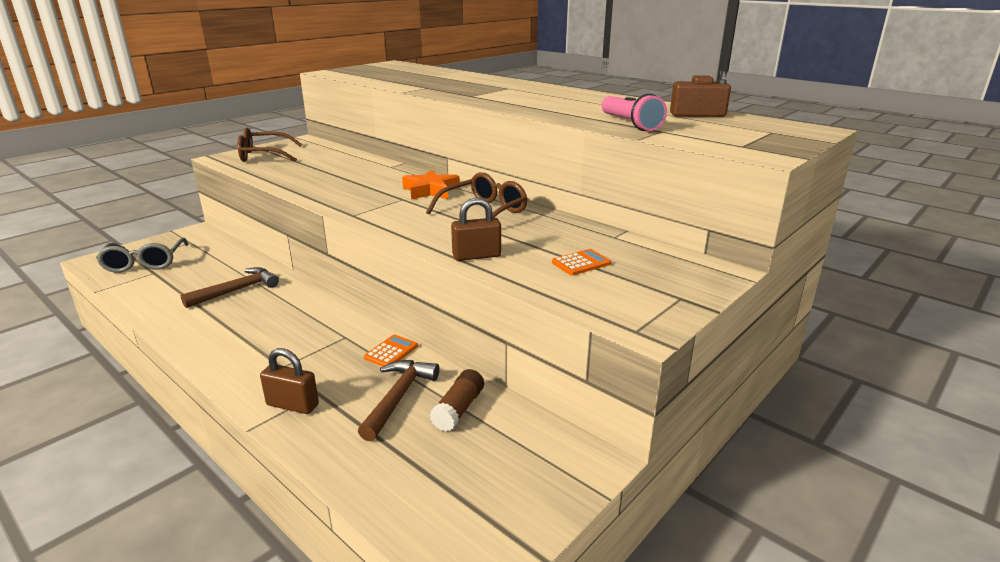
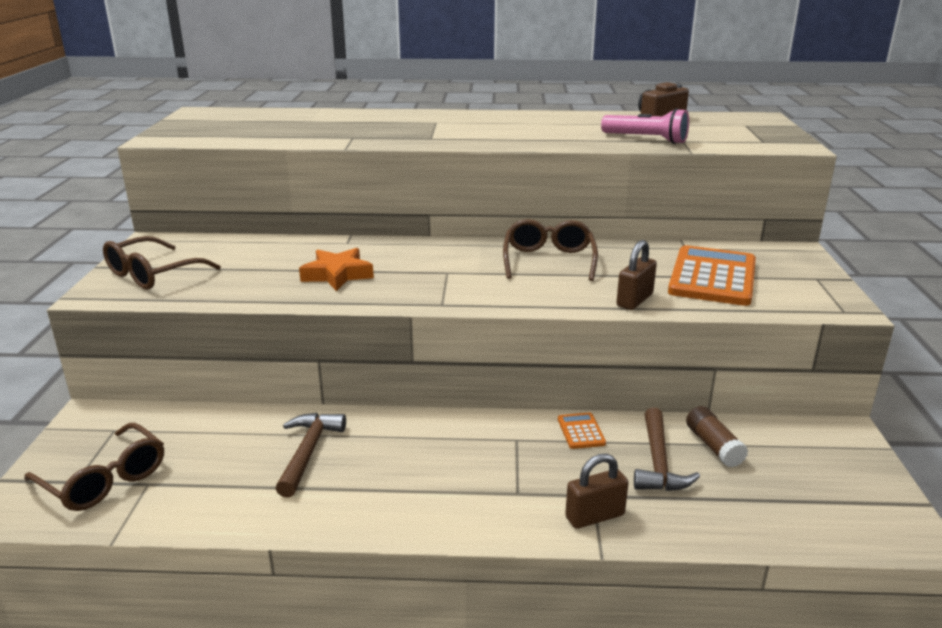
camera: 40 degrees left, 0 degrees up
(144, 263) = (104, 479): grey glasses -> brown glasses
(398, 397) = (658, 462): brown hammer -> brown hammer turned 150 degrees counterclockwise
(430, 190) = (452, 255): orange star -> orange star (337, 275)
(581, 263) = (712, 277): orange calculator -> orange calculator, size x2.29

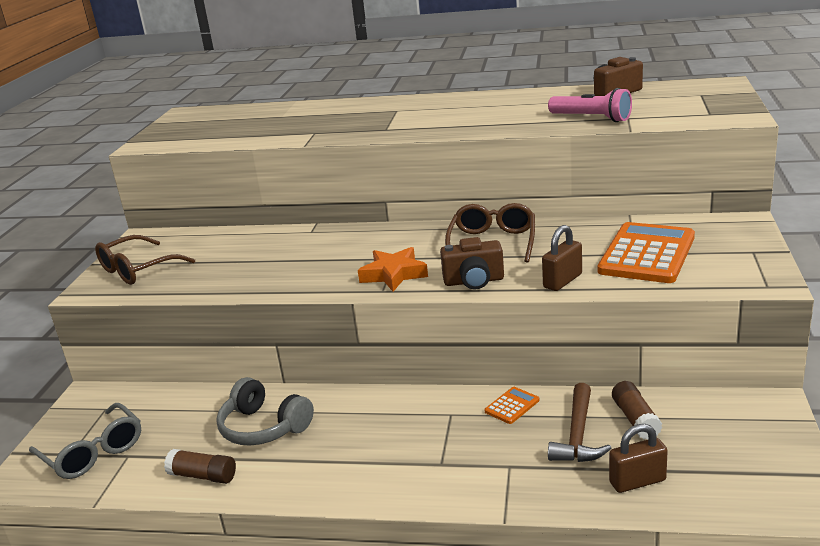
camera: 10 degrees right, 0 degrees up
(104, 479) = (93, 452): brown glasses -> grey glasses
(243, 507) = (203, 476): none -> brown glue stick
(308, 452) = (264, 427): brown hammer -> grey headphones
(337, 275) = (295, 264): orange star -> orange star (393, 274)
(540, 298) = (474, 281): none -> brown camera
(581, 431) = (512, 406): orange calculator -> orange calculator turned 45 degrees clockwise
(595, 516) = (506, 485): brown padlock -> brown padlock (637, 481)

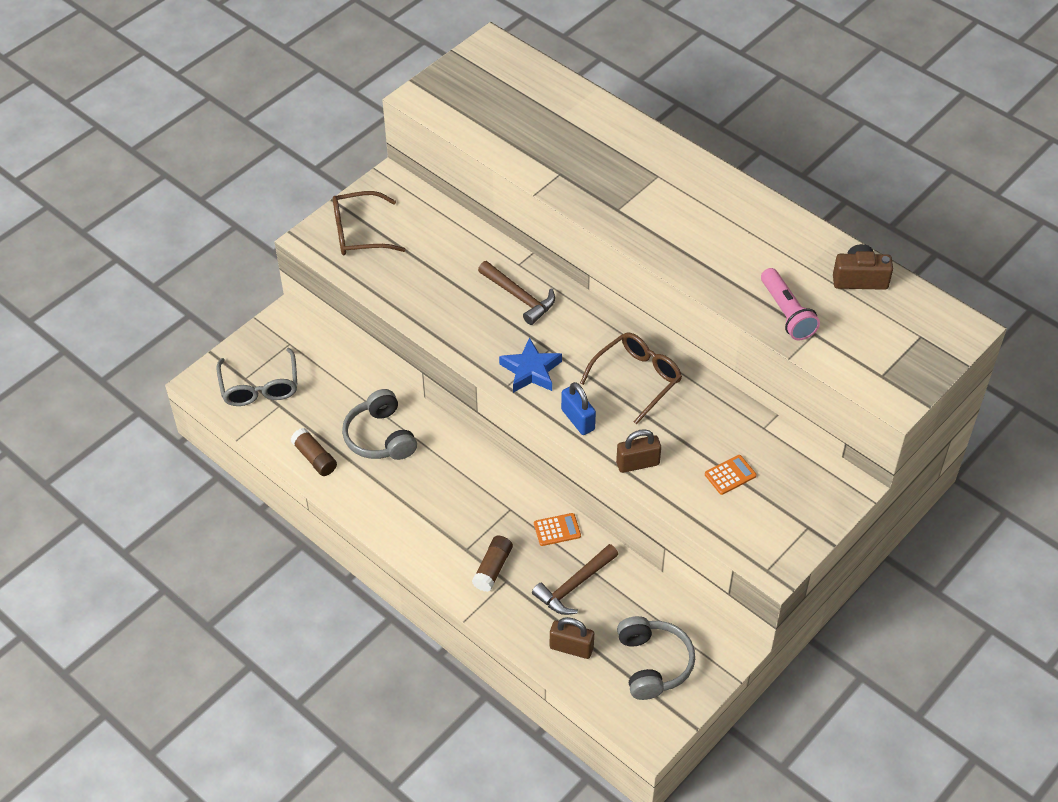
camera: 30 degrees right, 25 degrees up
(332, 245) = (519, 297): none -> brown hammer
(393, 274) = (531, 371): orange star -> blue star
(474, 281) = (578, 419): brown camera -> blue padlock
(635, 419) = (625, 599): brown glue stick -> brown glue stick (492, 569)
(647, 254) = (730, 475): orange calculator -> orange calculator, size x0.44
(725, 450) = (653, 664): none -> grey headphones

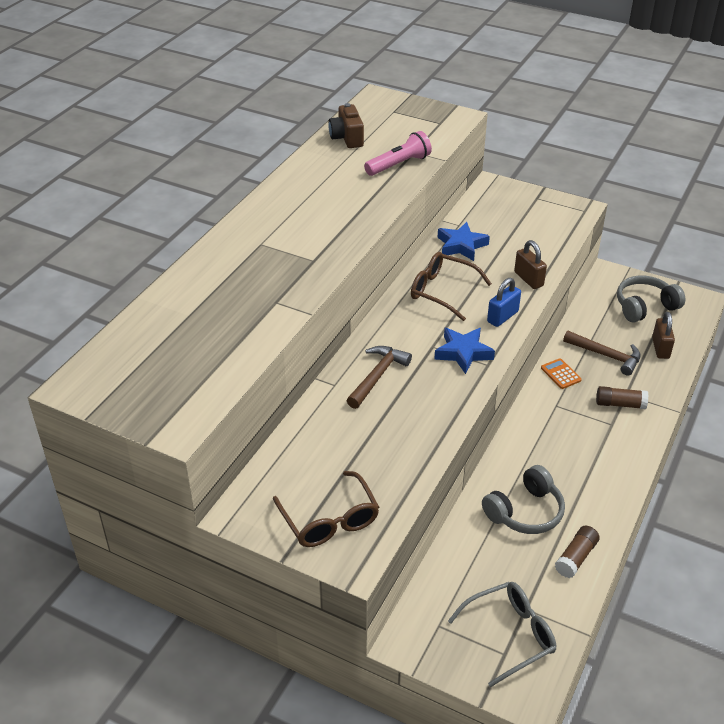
camera: 105 degrees left, 10 degrees down
(719, 418) = (461, 245): none -> blue star
(730, 475) = (512, 235): orange calculator -> none

